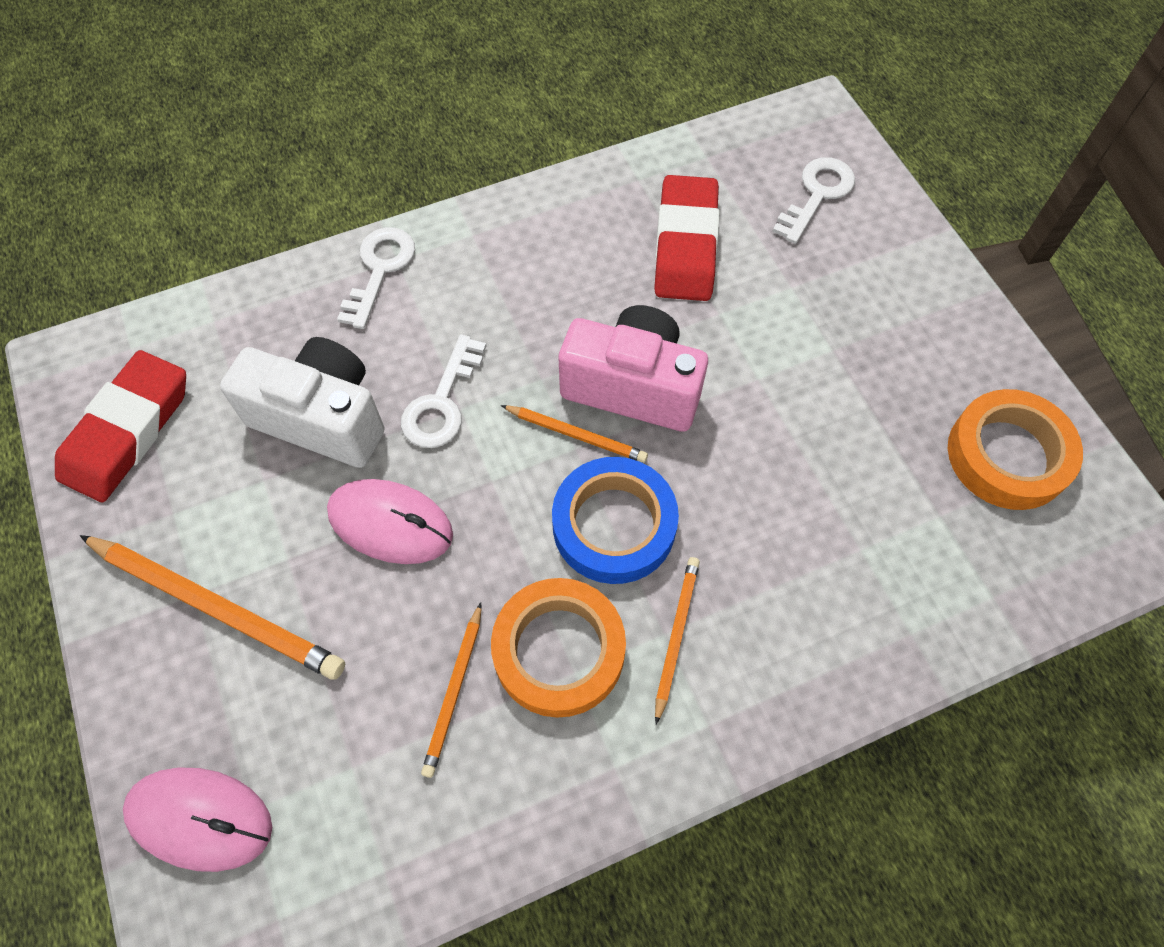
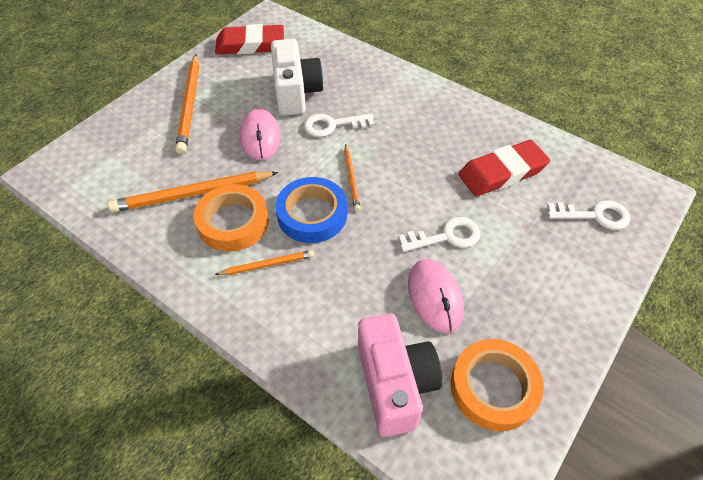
camera: 60 degrees right, 10 degrees down
(200, 818) = (100, 143): pink mouse -> pink mouse (435, 297)
(379, 270) = (385, 74): white key -> white key (446, 236)
(455, 691) = (193, 194): orange pencil -> orange pencil, size x1.84
(633, 387) = (396, 188): pink camera -> pink camera (394, 383)

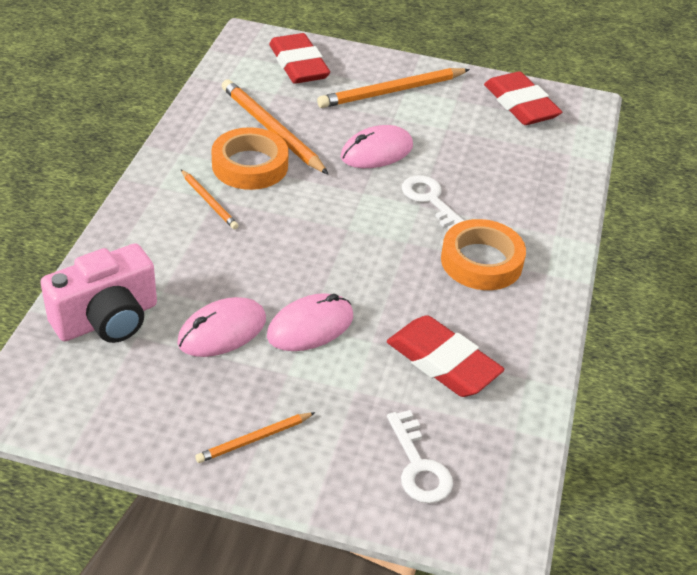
camera: 65 degrees right, 10 degrees down
(112, 150) = (298, 64): none -> red eraser
(296, 93) = (464, 159): white camera -> none
(312, 214) = (288, 216): blue tape -> none
(351, 179) = (355, 233): orange pencil -> orange pencil (254, 439)
(446, 236) = (310, 326): white key -> pink mouse
(493, 387) = (127, 395): orange tape -> orange tape (481, 261)

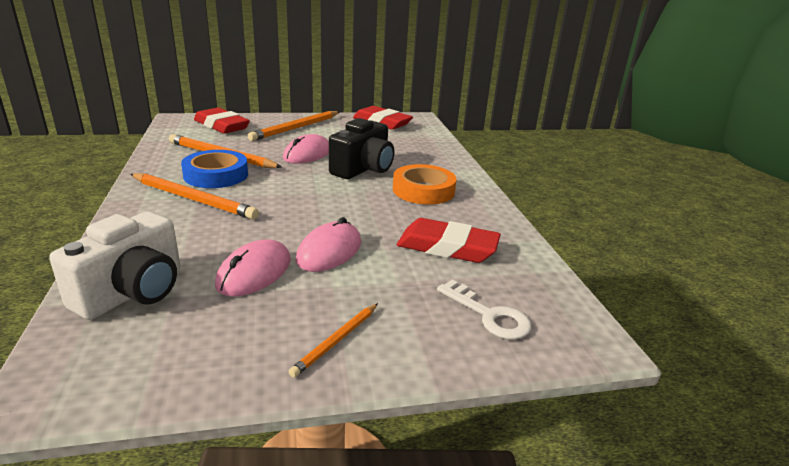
camera: 25 degrees left, 15 degrees down
(107, 319) = (133, 292): pink camera -> white camera
(209, 201) = (193, 199): orange pencil -> orange pencil, size x1.84
(250, 165) = (216, 175): orange tape -> blue tape
(430, 200) = (363, 169): white key -> black camera

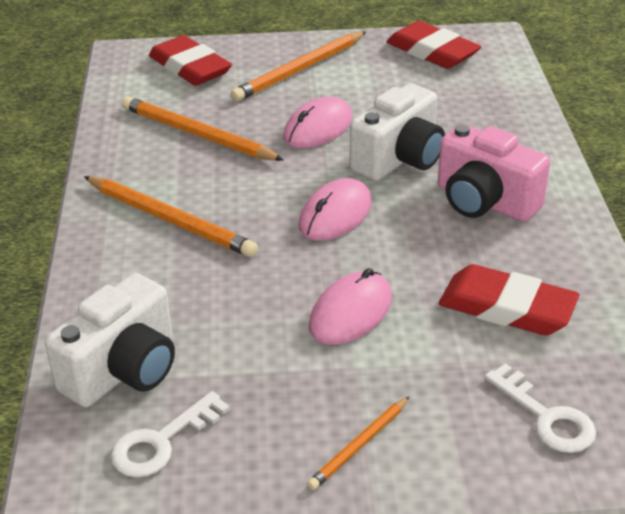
camera: 10 degrees right, 10 degrees up
(156, 344) = (162, 441): none -> white key
(216, 175) = (194, 173): blue tape -> none
(254, 272) = (259, 345): pink mouse -> pink mouse (335, 214)
(363, 169) = (399, 159): black camera -> white camera
(423, 190) = (484, 202): orange tape -> pink camera

